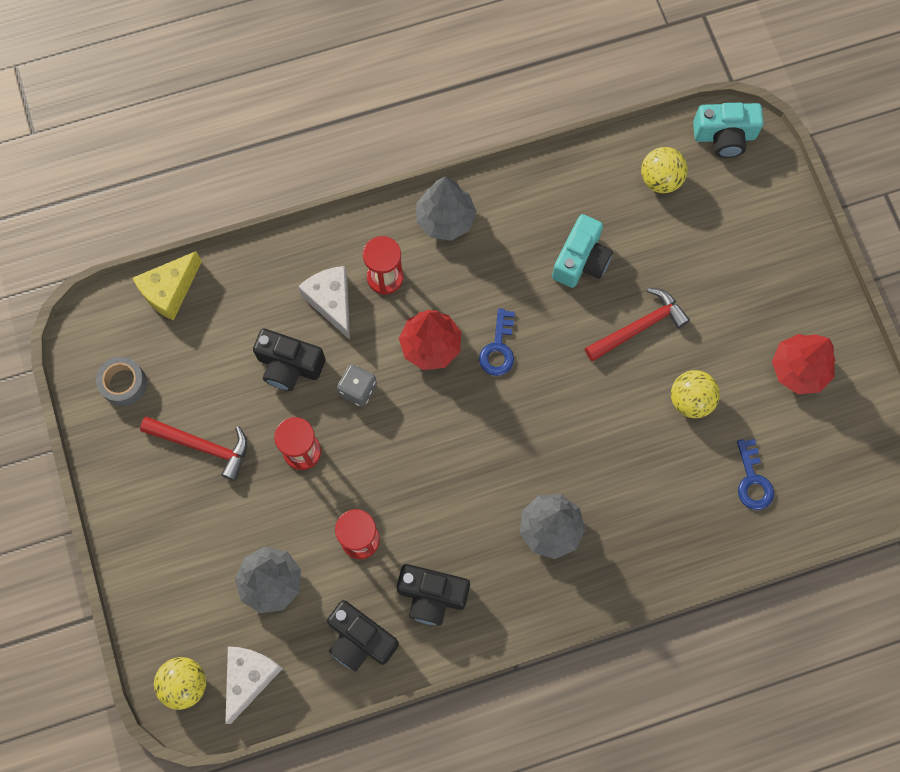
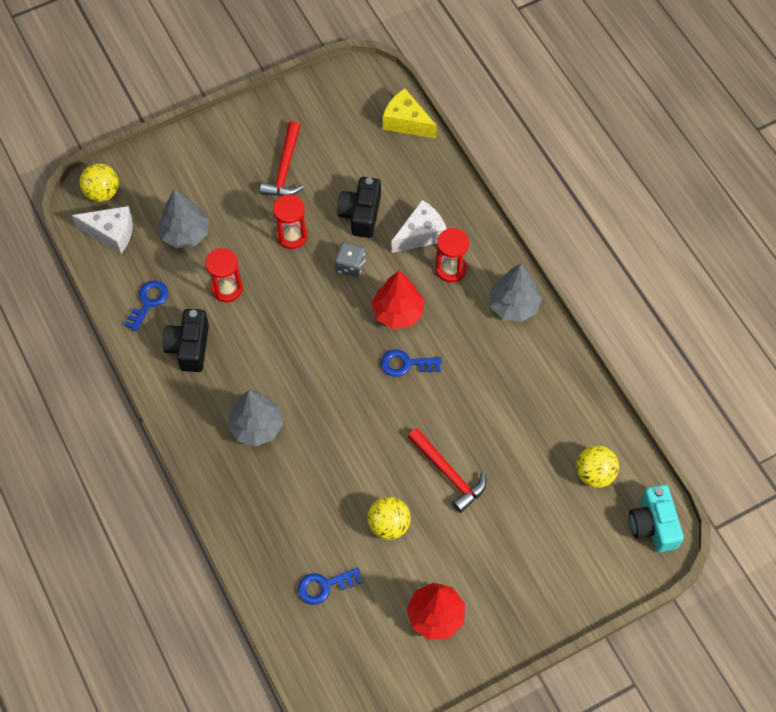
camera: 80 degrees right, 10 degrees down
(124, 384) = (325, 108): grey tape -> none
(360, 639) = (148, 302): black camera -> blue key
(581, 260) = (500, 418): turquoise camera -> none

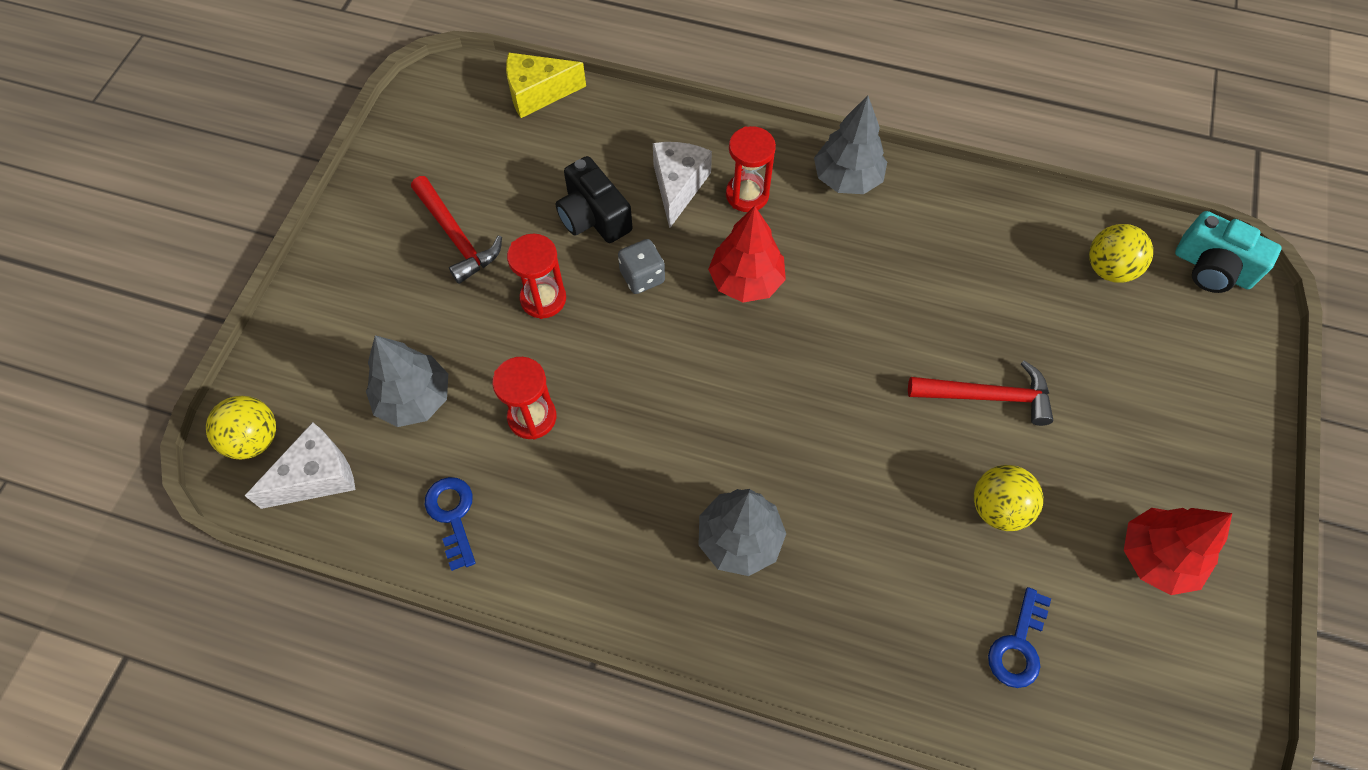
camera: 45 degrees left, 0 degrees up
(189, 347) = (560, 522): black camera -> none
(406, 364) = (815, 325): blue key -> none

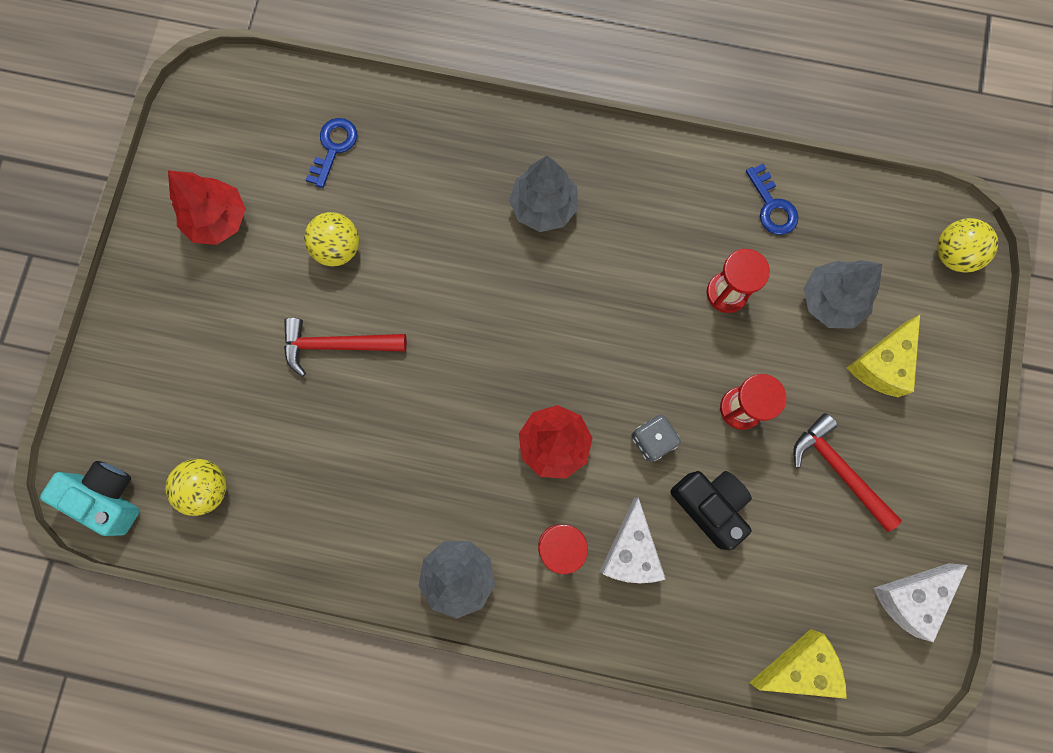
camera: 175 degrees right, 15 degrees up
(317, 476) = (890, 228): white cheese -> white cheese (910, 597)
(379, 329) = (881, 364): none -> yellow cheese

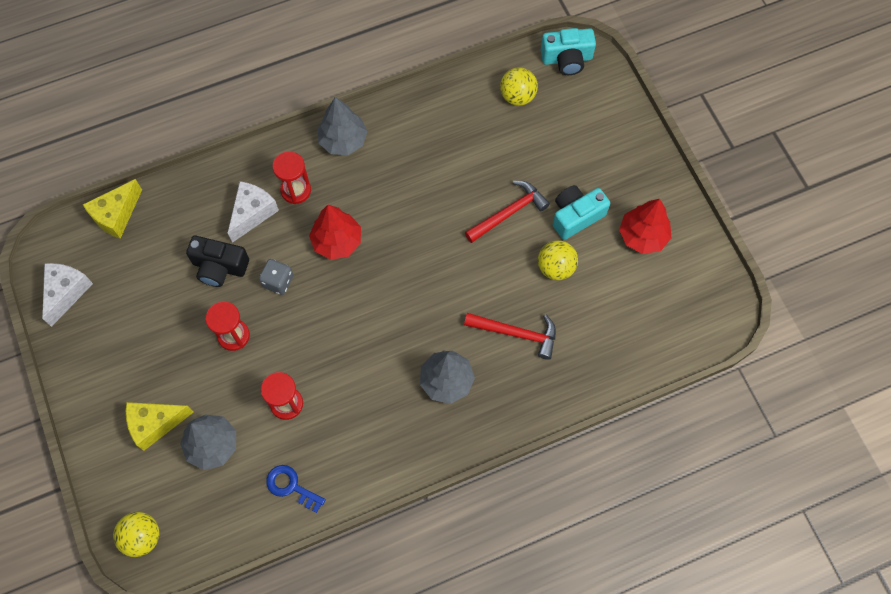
camera: 145 degrees right, 10 degrees down
(268, 290) = (576, 216): none -> turquoise camera
(333, 147) = (612, 328): blue key -> none
(630, 551) = (252, 213): white cheese -> white cheese turned 60 degrees clockwise
(839, 470) = (149, 338): red hammer -> red hammer (516, 333)
(881, 364) = (155, 424): yellow cheese -> yellow cheese turned 105 degrees counterclockwise

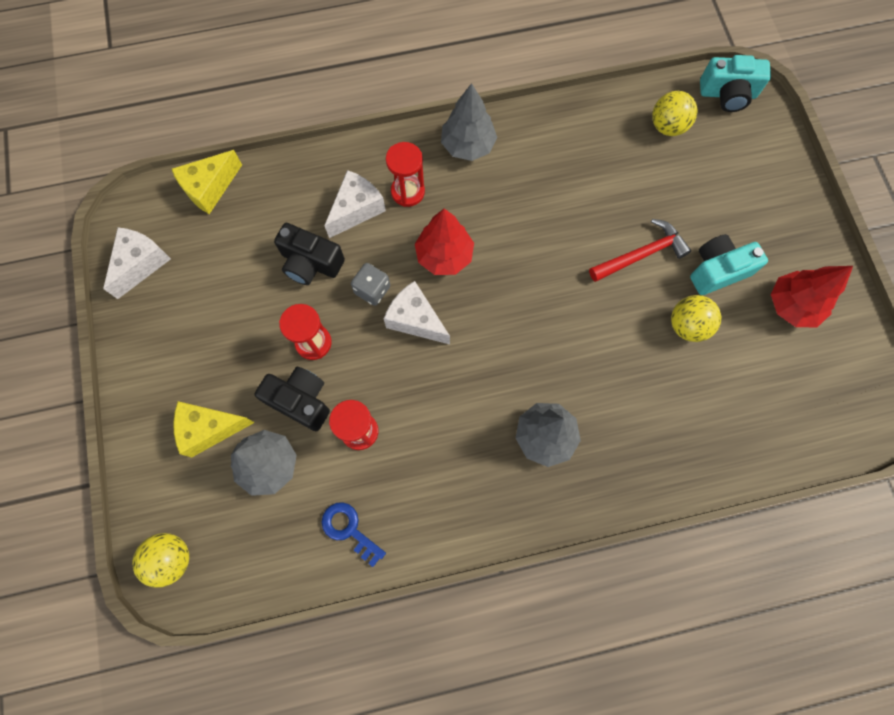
camera: 10 degrees right, 5 degrees up
(231, 387) = (300, 401): none -> black camera
(320, 301) = (415, 320): none -> white cheese
(516, 333) = (632, 394): red hammer -> none

